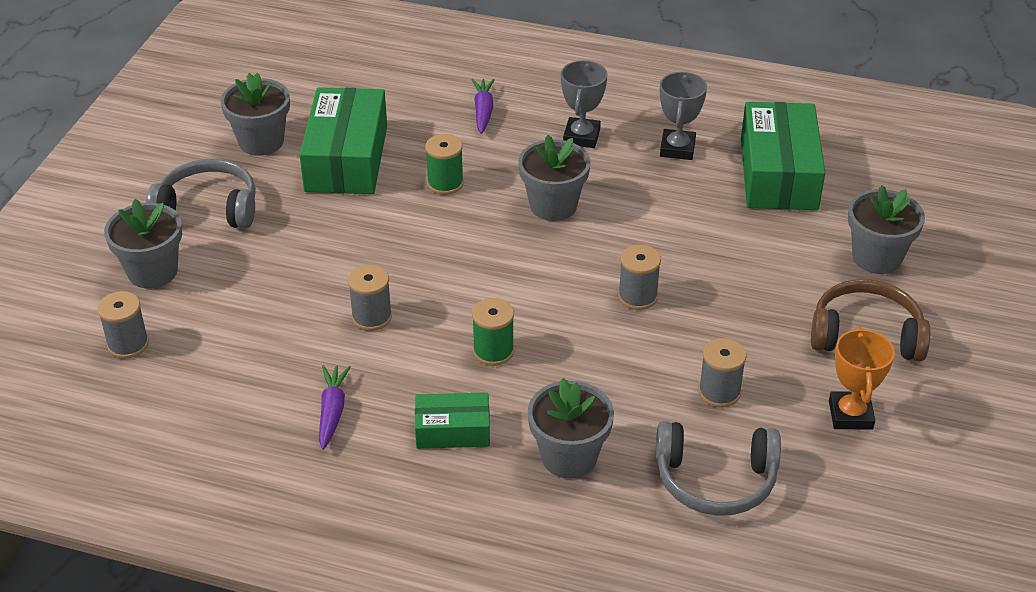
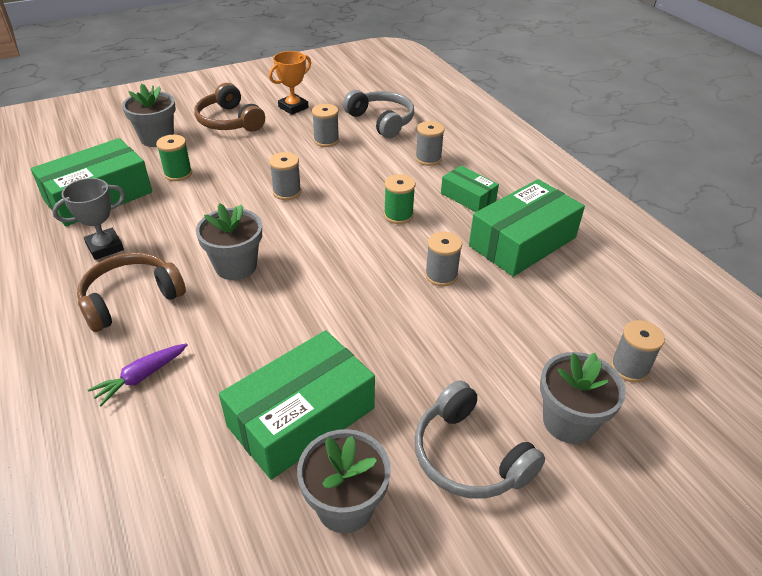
camera: 135 degrees left, 0 degrees up
(332, 411) = (522, 242): purple carrot -> green box
(445, 183) = (269, 333): green spool -> green spool (178, 174)
(569, 457) = (428, 159): grey flower pot -> grey spool
(581, 137) = (131, 299): grey trophy -> brown headphones

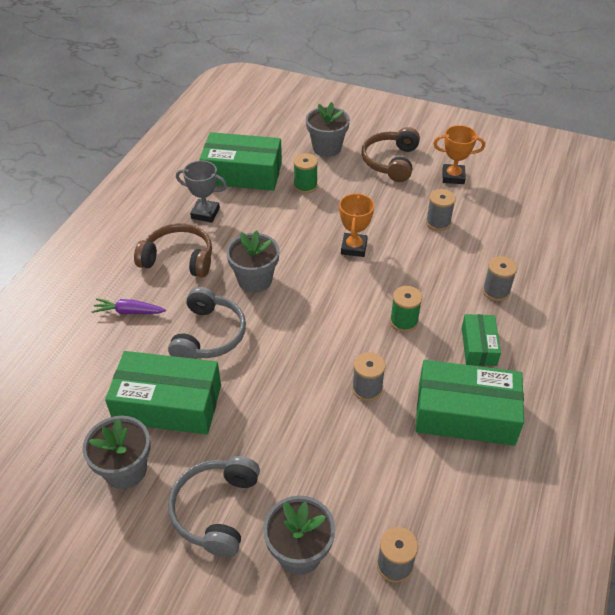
camera: 50 degrees right, 5 degrees up
(287, 192) = (354, 247): grey spool -> orange trophy
(381, 121) = (506, 232): grey headphones -> grey headphones (209, 335)

